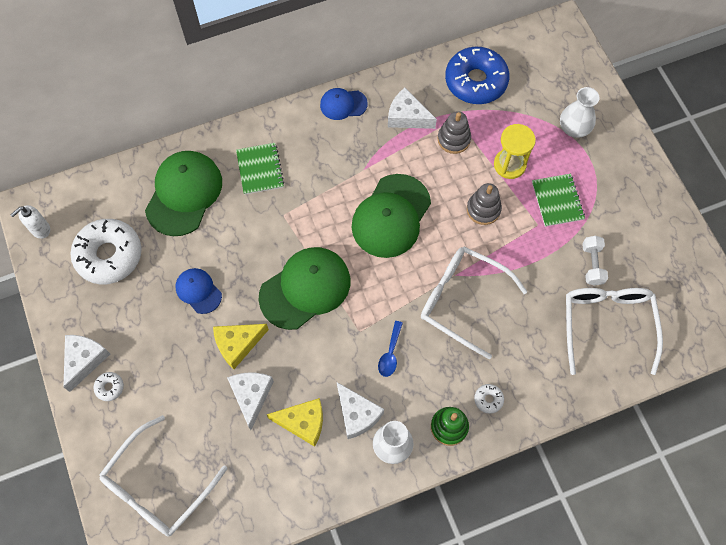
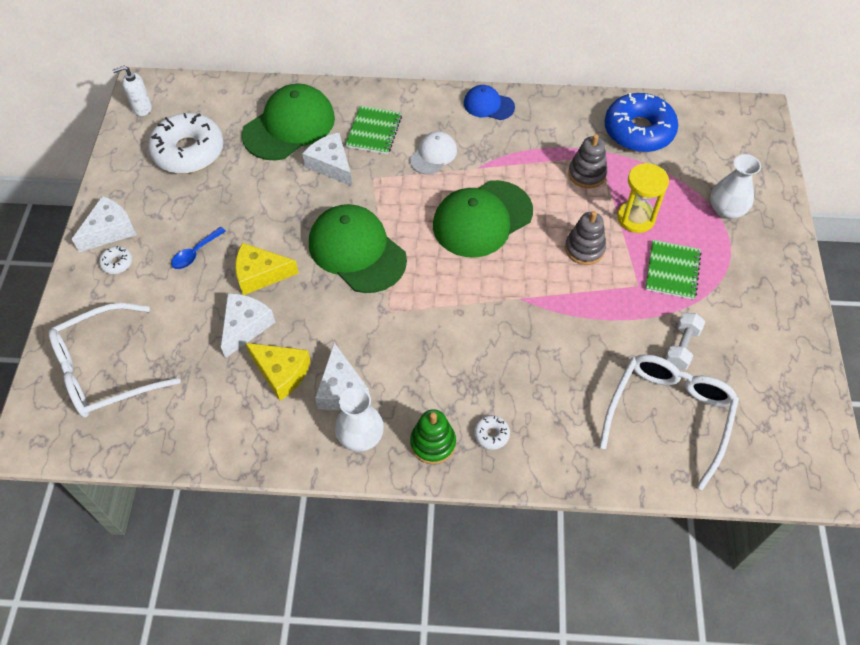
camera: 25 degrees right, 10 degrees down
(198, 291) = (252, 213): blue cap -> none
(305, 288) = (357, 251): green cap -> green cap turned 120 degrees counterclockwise
(321, 172) = (433, 155): none -> white cap
(390, 353) = (409, 345): blue spoon -> blue spoon (195, 253)
(407, 116) = (548, 137): white cheese -> white cheese (331, 165)
(461, 300) = (514, 325): white glasses -> none

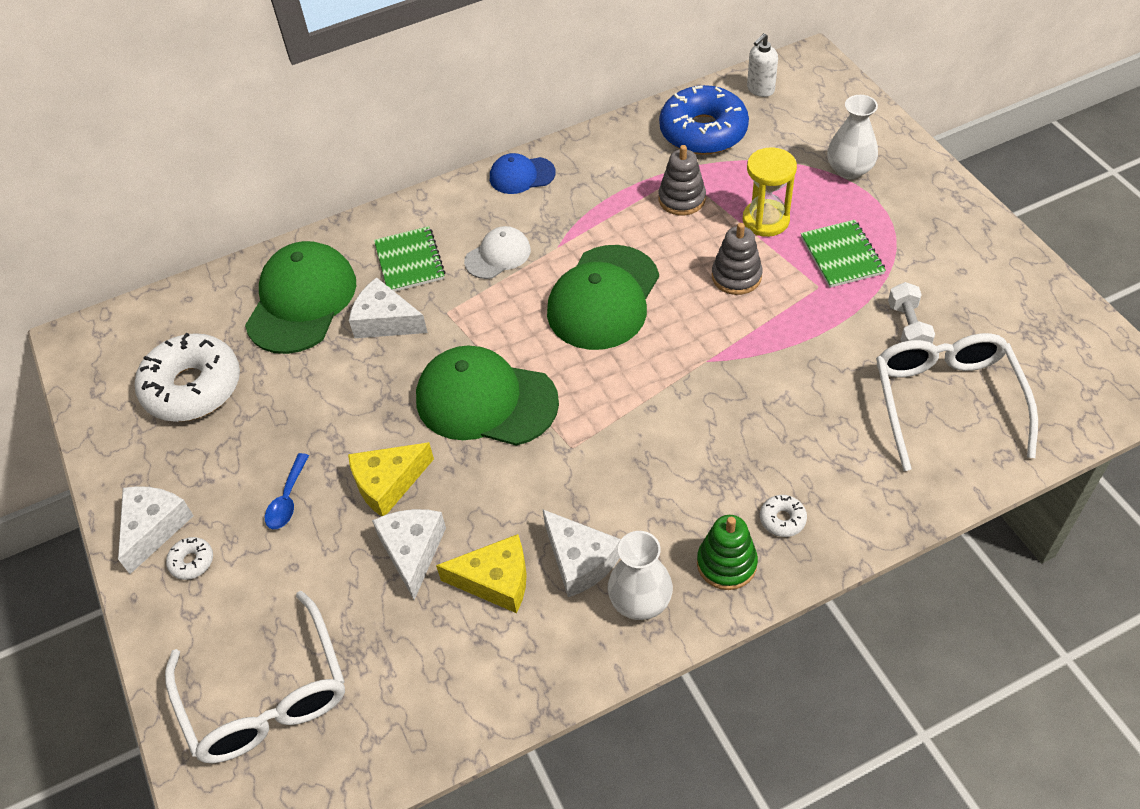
camera: 25 degrees left, 5 degrees down
(103, 370) = (267, 698): white glasses -> white glasses turned 60 degrees counterclockwise
(142, 108) = (92, 365): white soap dispenser -> white soap dispenser (760, 89)
(433, 155) = (498, 255): white cap -> white cap turned 45 degrees clockwise

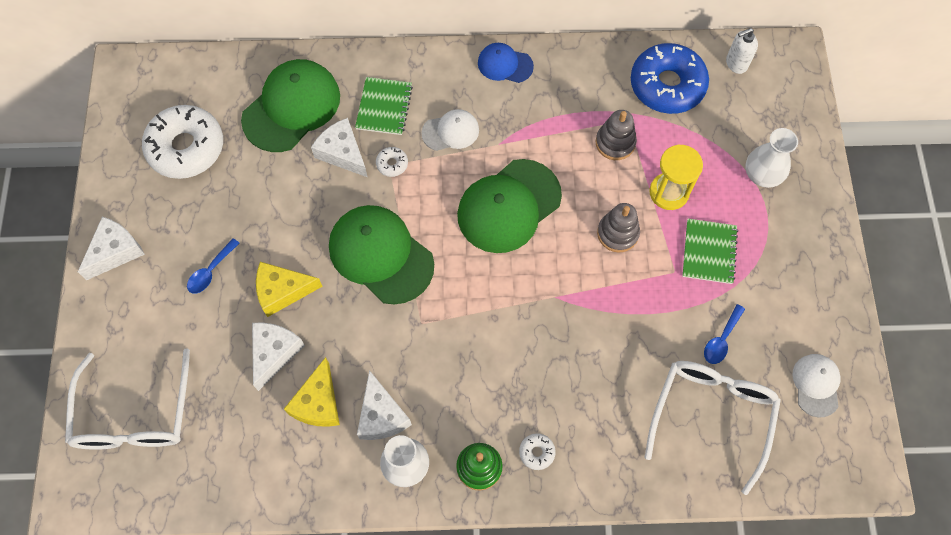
camera: 20 degrees right, 15 degrees up
(192, 562) = (129, 290): white donut -> white donut (392, 164)
(495, 581) = (318, 403): yellow cheese -> yellow cheese turned 75 degrees clockwise
(908, 327) = (721, 339): white dumbbell -> blue spoon
(1031, 327) = (816, 385): none -> white cap

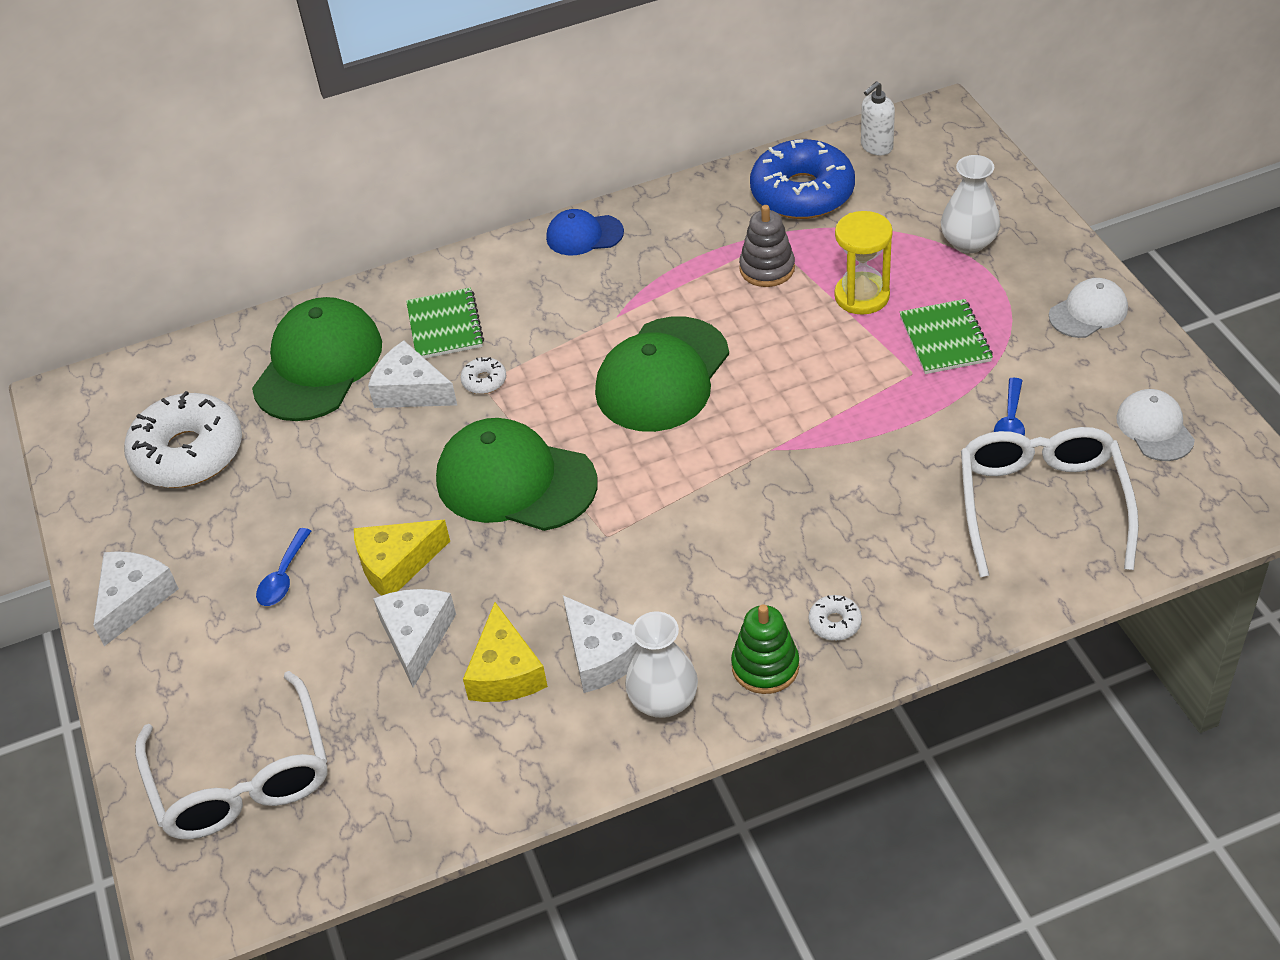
camera: 15 degrees left, 20 degrees down
(450, 131) = (547, 323): white cap -> white cap (1088, 312)
(617, 233) = (819, 357): grey stacking toy -> none

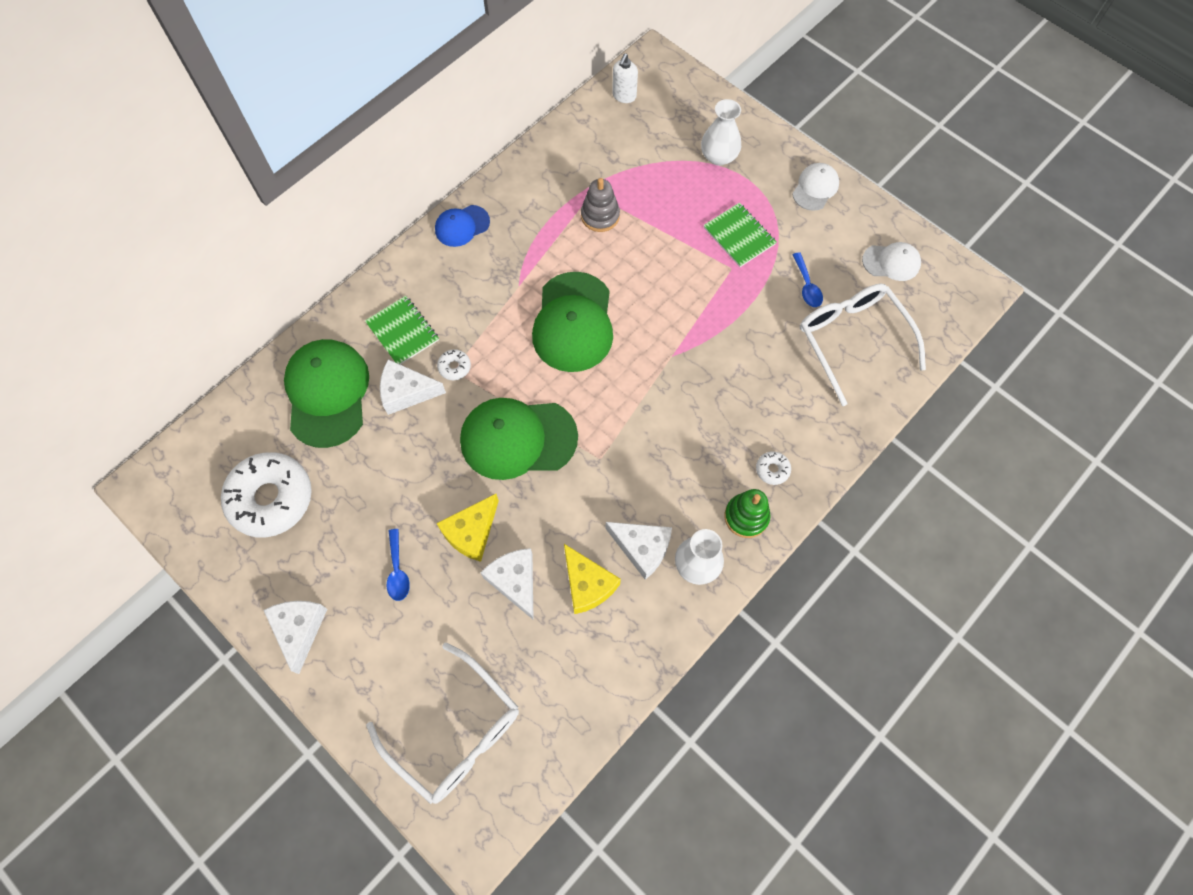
camera: 30 degrees left, 20 degrees up
(802, 193) = (593, 147): blue donut -> none
(862, 296) = (671, 219): yellow hourglass -> none
(1155, 428) = (891, 262): white cap -> white cap turned 135 degrees clockwise

